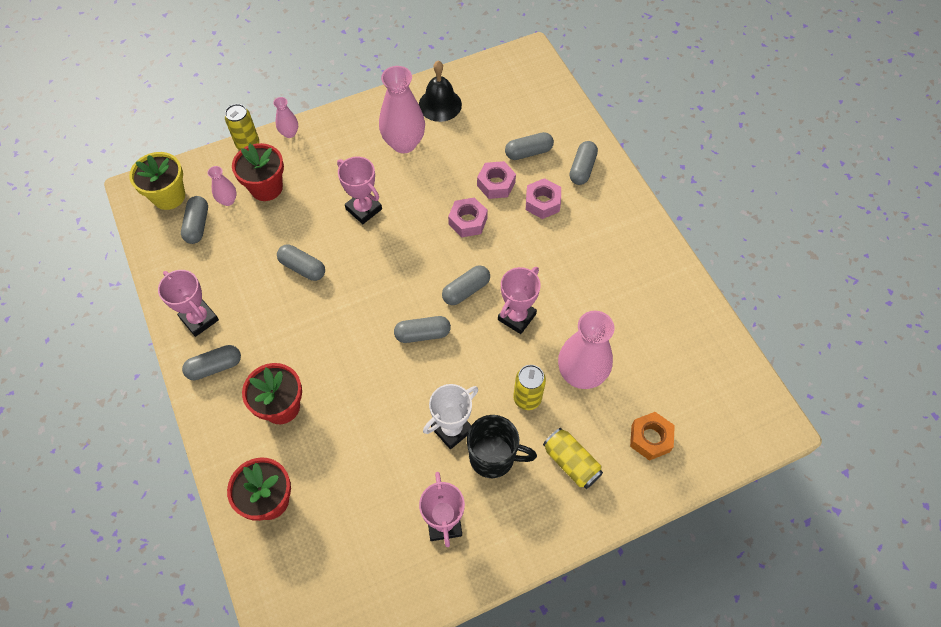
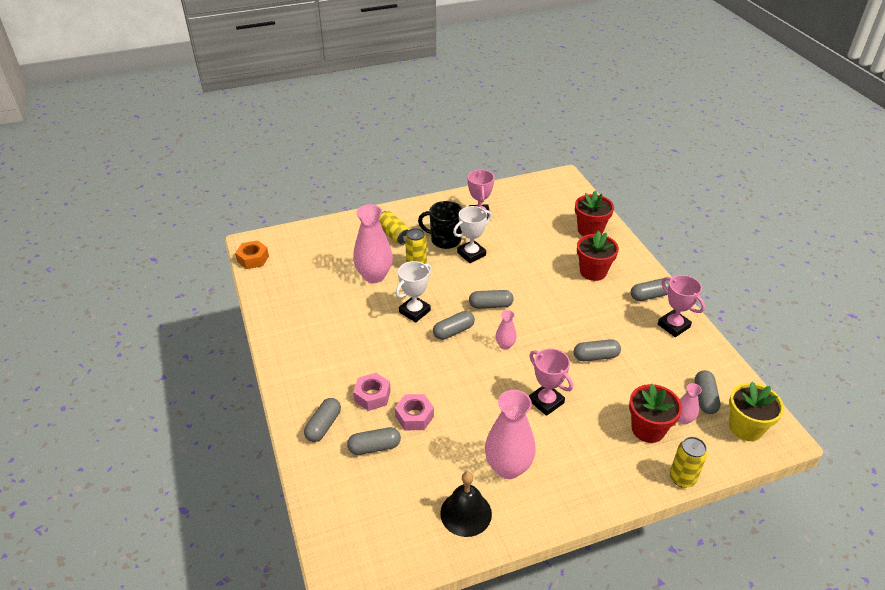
camera: 175 degrees left, 20 degrees down
(289, 133) = (638, 489): pink vase -> pink vase (505, 345)
(302, 268) = (595, 356): grey capsule -> grey capsule turned 45 degrees counterclockwise
(468, 221) = (446, 384): pink nut -> none
(516, 317) = (414, 311): pink trophy -> white trophy
(650, 438) = (338, 242): orange nut -> orange nut (253, 259)

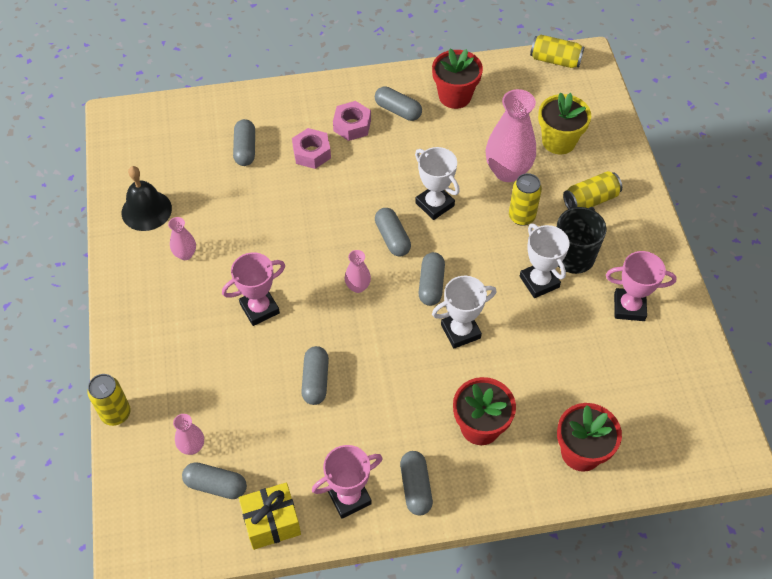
camera: 100 degrees right, 15 degrees up
(253, 259) = (555, 60): orange nut -> yellow can
(323, 426) = (283, 112): grey capsule -> grey capsule (398, 110)
(414, 416) = (274, 185): pink nut -> pink nut (352, 125)
(508, 467) = (185, 254): pink vase -> pink vase, size x0.49
(525, 287) = (460, 331): none -> white trophy
(648, 429) = (190, 402): red flower pot -> red flower pot (455, 96)
(713, 362) = (271, 522): none -> yellow gift
(745, 427) = (158, 515): yellow flower pot -> yellow flower pot (558, 141)

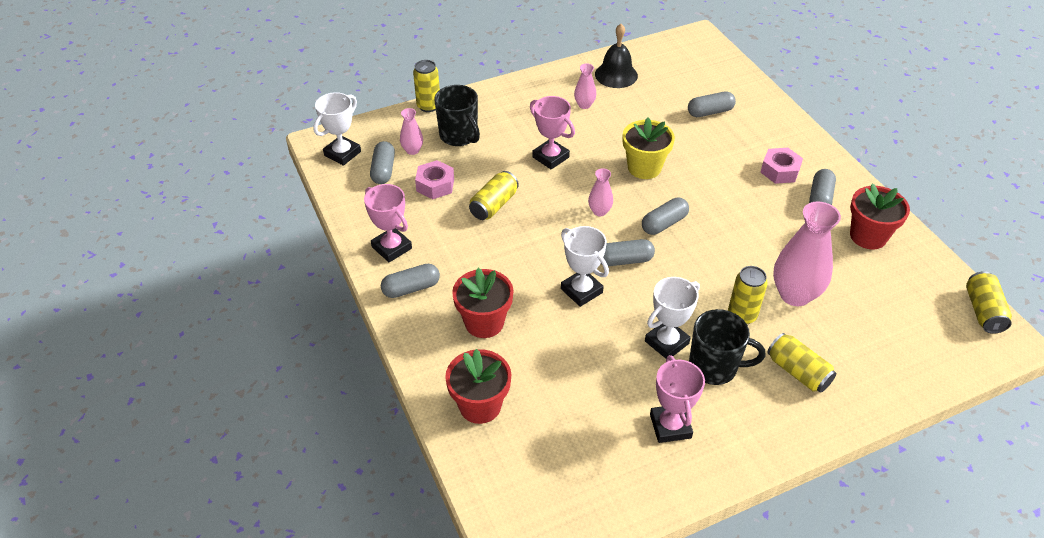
camera: 75 degrees right, 10 degrees down
(187, 391) = (459, 136): none -> black mug
(271, 522) = (359, 207): yellow gift -> none
(312, 153) = (730, 152): pink nut -> pink nut (435, 185)
(316, 381) = (494, 205): grey capsule -> yellow can
(434, 204) = (719, 246): white trophy -> white trophy (342, 153)
(558, 141) = (864, 332): yellow flower pot -> yellow flower pot (644, 167)

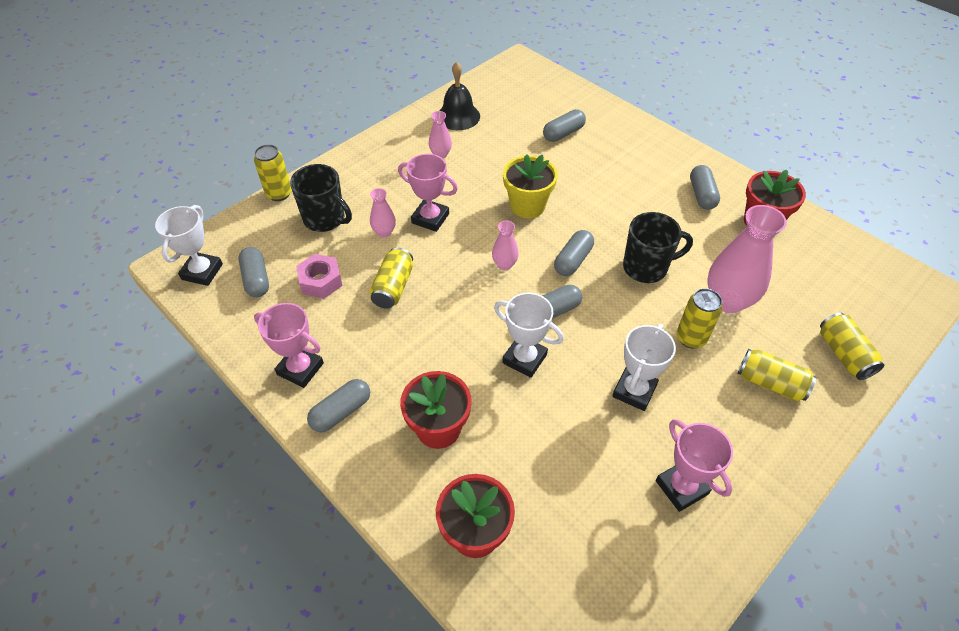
camera: 20 degrees left, 5 degrees up
(412, 150) = (280, 248): pink vase -> pink vase (384, 232)
(714, 367) = (692, 404): black mug -> black mug (646, 267)
(780, 171) = (654, 177): pink nut -> none
(983, 311) = (893, 268): yellow can -> yellow can (843, 354)

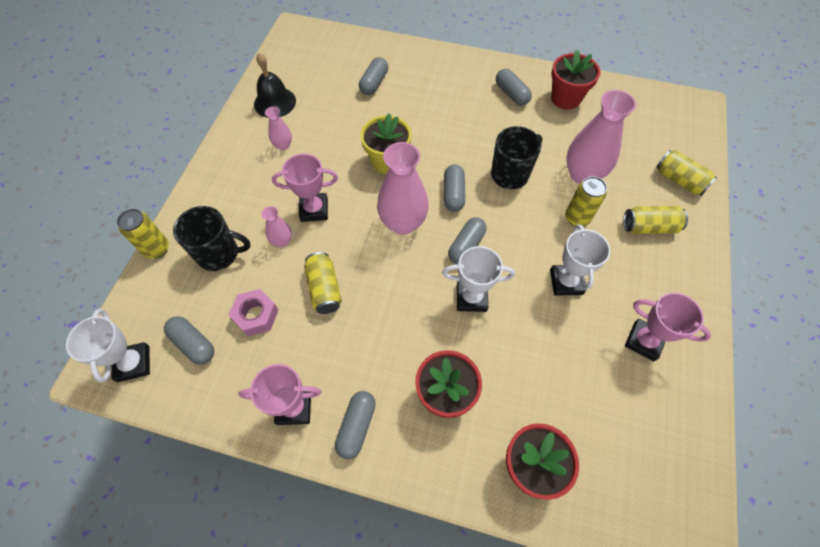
camera: 30 degrees left, 10 degrees up
(504, 264) = (403, 223): pink vase -> pink vase, size x2.04

